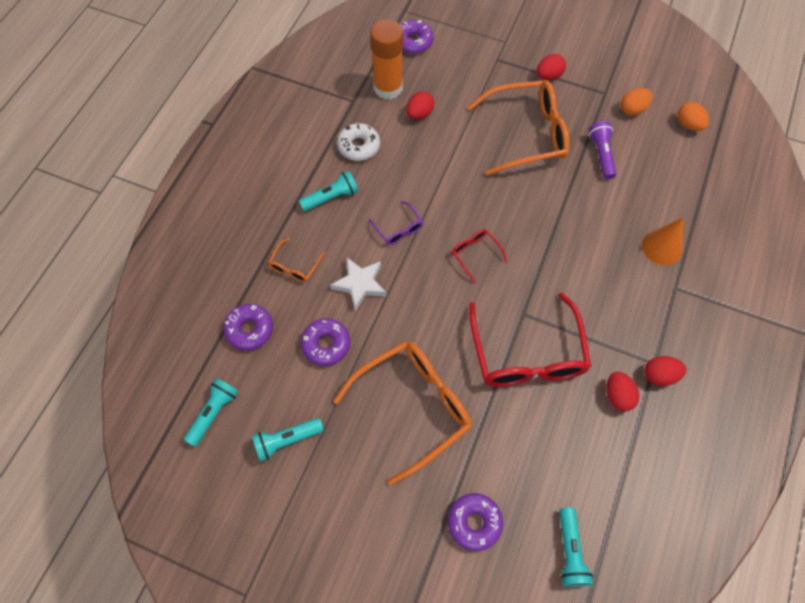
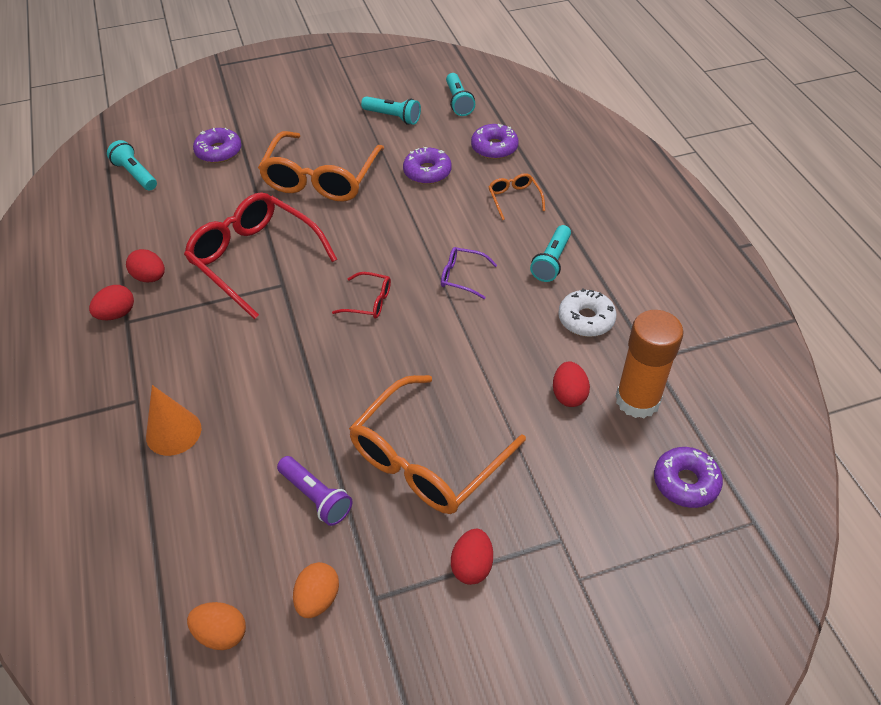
camera: 140 degrees right, 15 degrees down
(287, 440) = (393, 117): turquoise flashlight -> turquoise flashlight turned 90 degrees clockwise
(360, 284) = (446, 219): white star -> none

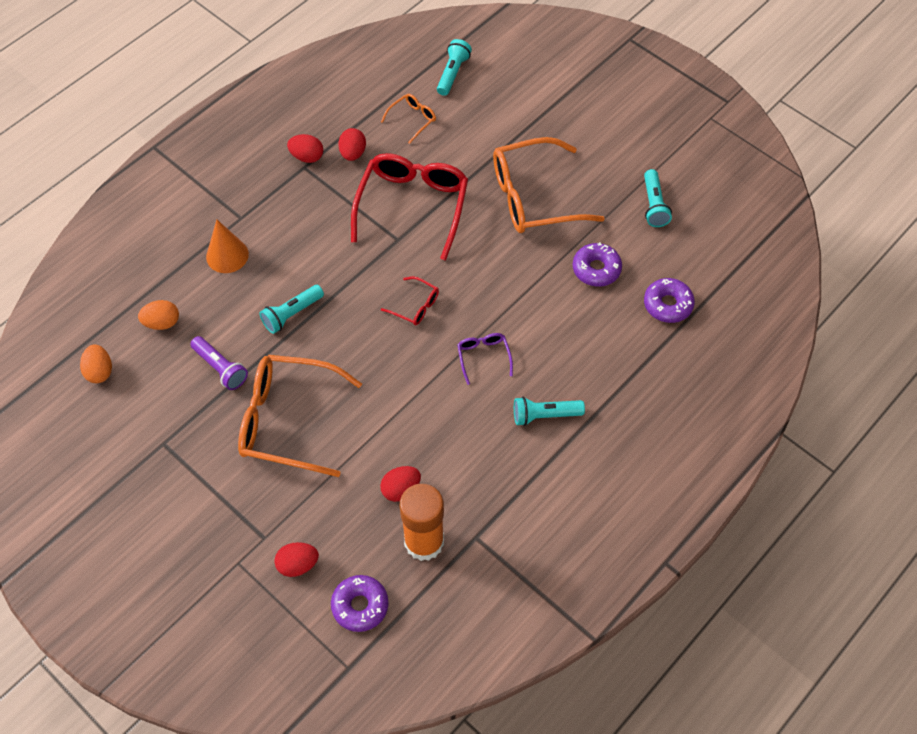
camera: 60 degrees right, 10 degrees up
(219, 151) = (517, 109): purple donut -> none
(316, 497) = (220, 368): purple flashlight -> purple flashlight turned 60 degrees counterclockwise
(318, 598) = (147, 411): orange egg -> orange egg (162, 323)
(369, 302) = (415, 306): red glasses -> red glasses turned 45 degrees counterclockwise
(458, 102) = (715, 244): turquoise flashlight -> turquoise flashlight (291, 314)
(472, 566) = (215, 490): red egg -> red egg (298, 565)
(514, 199) = (607, 352): orange glasses -> orange glasses (412, 119)
(586, 319) = (491, 469): white donut -> none

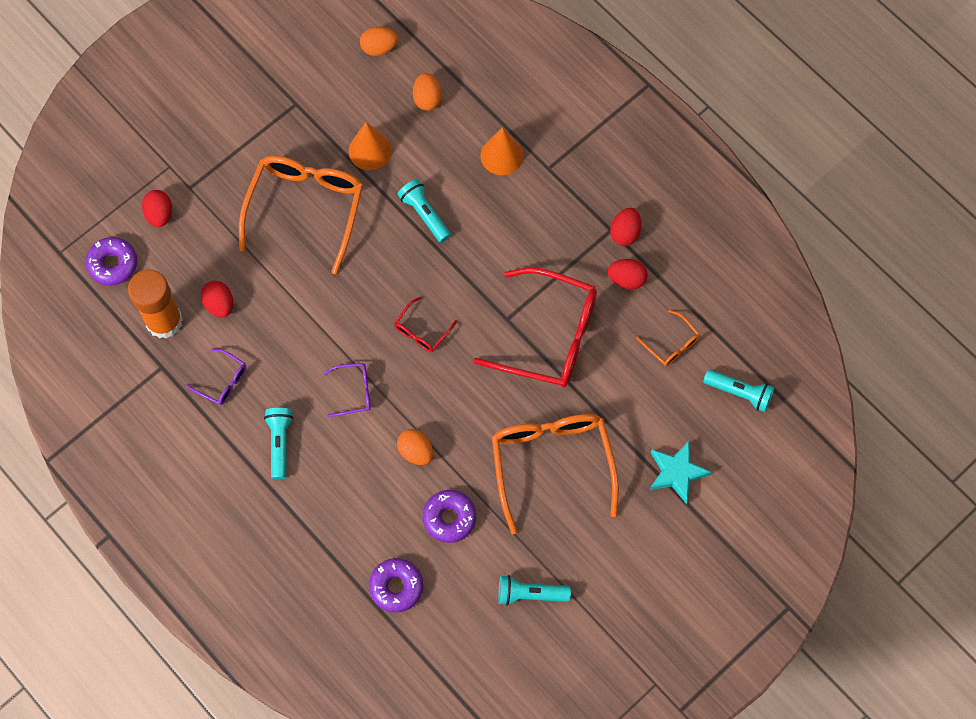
camera: 95 degrees right, 10 degrees up
(220, 368) = (370, 150): purple flashlight -> orange cone
(485, 475) = (223, 381): none -> purple glasses
(529, 111) = (677, 472): none -> turquoise star
(537, 300) = (416, 451): none -> orange egg

